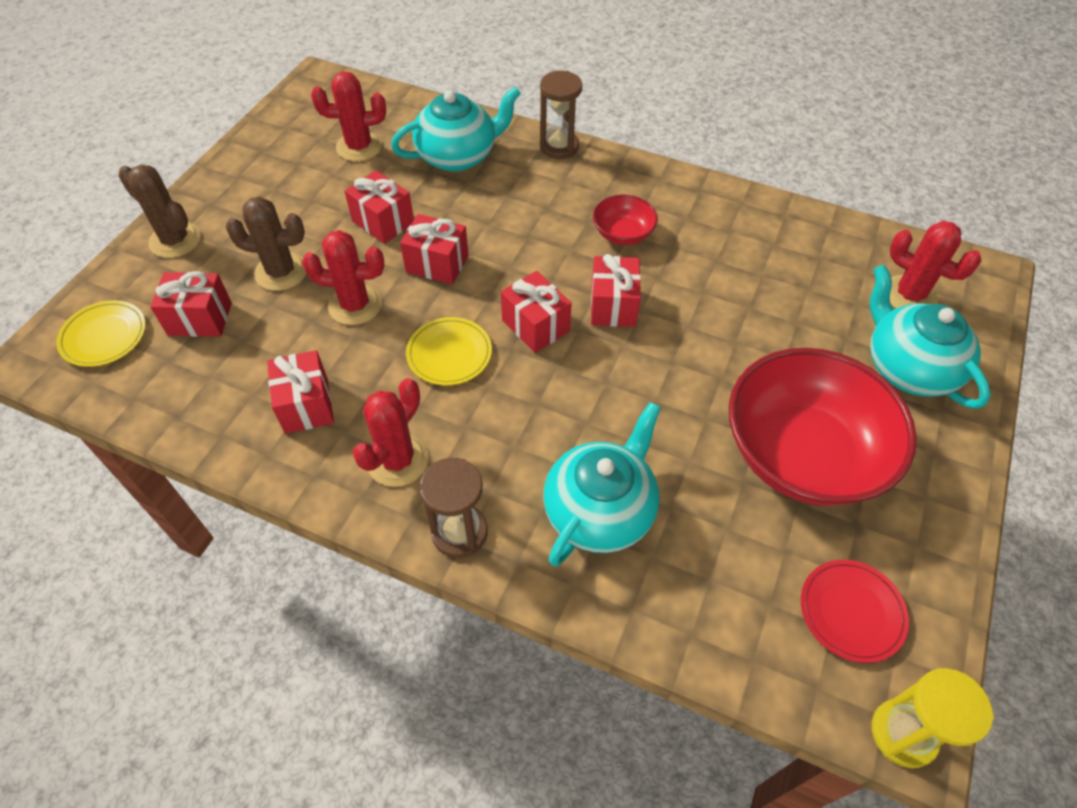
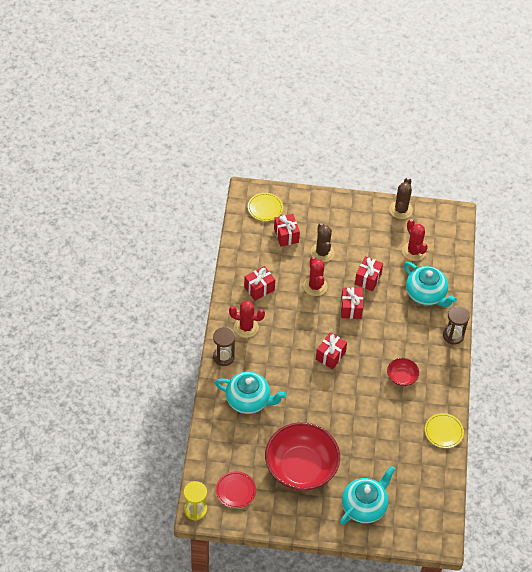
camera: 70 degrees right, 0 degrees up
(175, 240) = (324, 207): brown cactus -> brown cactus (400, 210)
(449, 354) = (303, 328): yellow plate -> yellow plate (443, 432)
(613, 306) = (354, 383): red gift -> none
(909, 295) = (411, 505): red cactus -> none

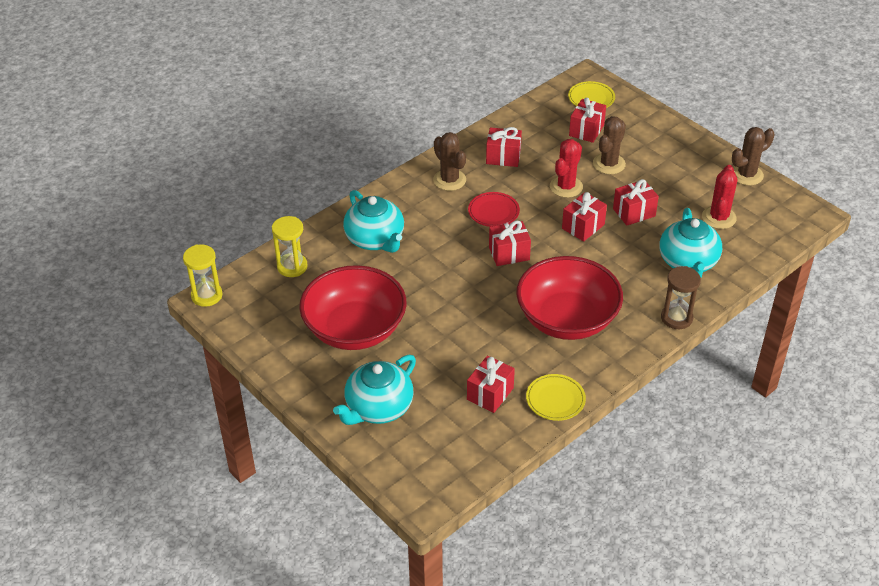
camera: 45 degrees right, 10 degrees down
(222, 454) = (292, 267): none -> yellow hourglass
(223, 357) = (396, 190): brown hourglass -> none
(235, 491) = (265, 305): red plate -> red plate (493, 212)
(246, 327) = (449, 180): red cactus -> brown cactus
(364, 506) = (378, 408): turquoise teapot -> turquoise teapot turned 135 degrees clockwise
(401, 377) = (567, 319): red bowl -> red bowl, size x2.22
(409, 453) = (490, 394): none -> red gift

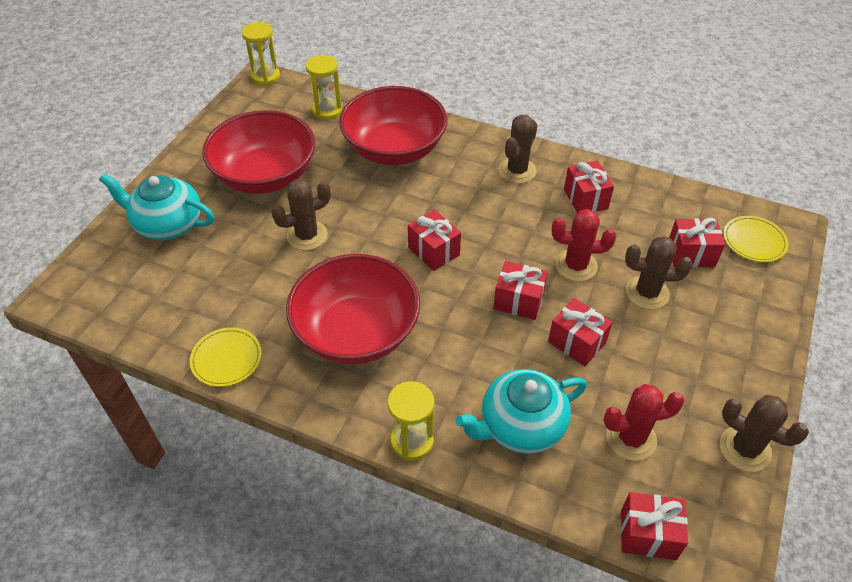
camera: 65 degrees right, 5 degrees up
(375, 239) = (394, 149): turquoise teapot -> red bowl
(448, 321) = (307, 235): none -> brown cactus
(490, 394) = (215, 301): red gift -> red gift (648, 534)
(493, 212) = (491, 219): red plate -> none
(676, 318) = (412, 441): brown hourglass -> yellow hourglass

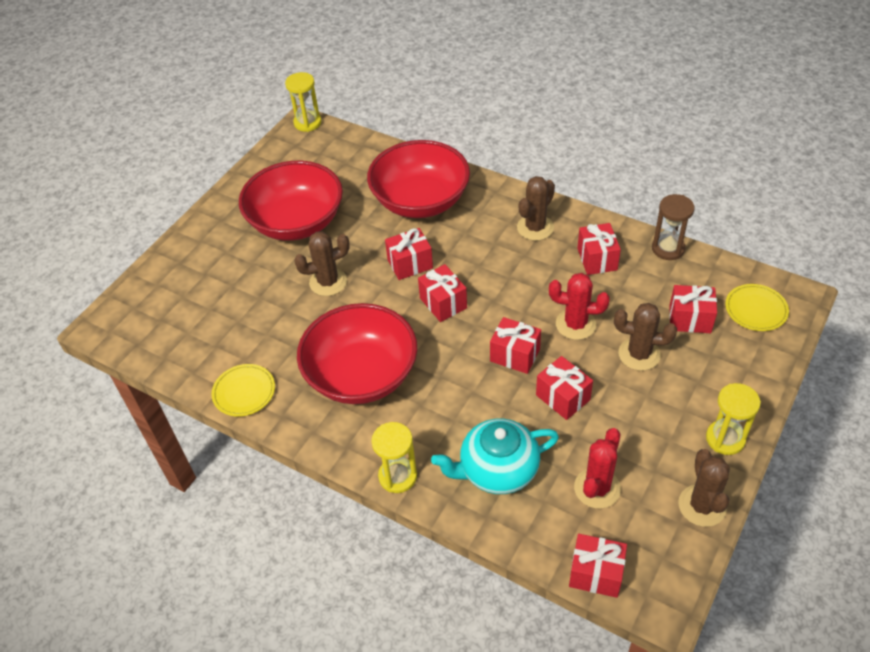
camera: 10 degrees right, 0 degrees up
(167, 225) = (204, 265): turquoise teapot -> none
(327, 111) = (361, 159): yellow hourglass -> yellow hourglass (725, 439)
(392, 213) = (410, 264): none -> red gift
(631, 438) = (597, 488): red cactus -> red cactus turned 60 degrees counterclockwise
(654, 185) = (668, 248): none -> brown hourglass
(745, 449) = (702, 506): brown cactus -> brown cactus turned 45 degrees clockwise

